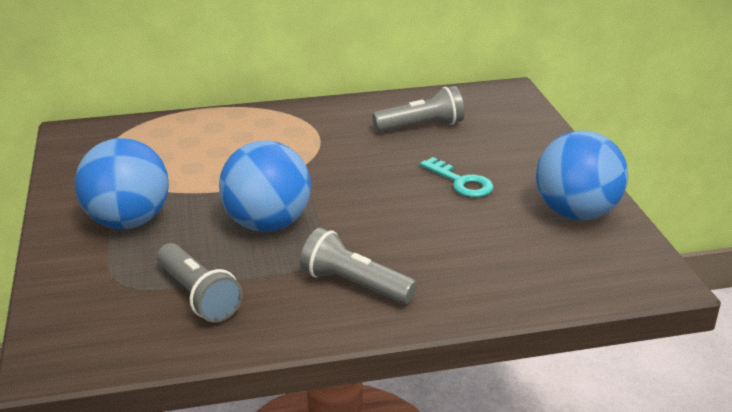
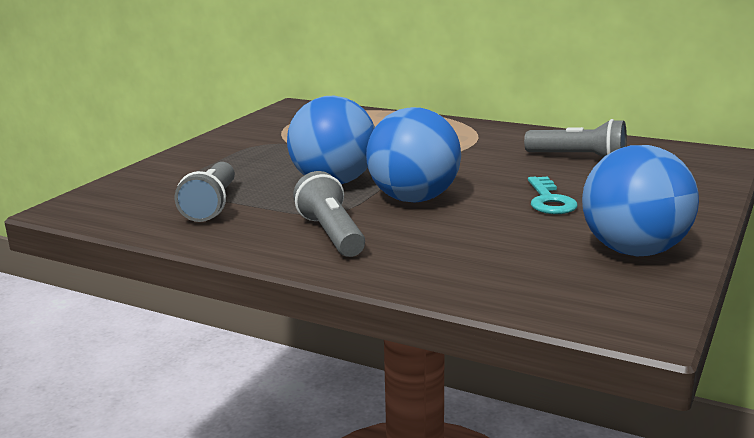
camera: 40 degrees right, 10 degrees down
(128, 221) = (243, 156): blue ball -> blue ball (413, 199)

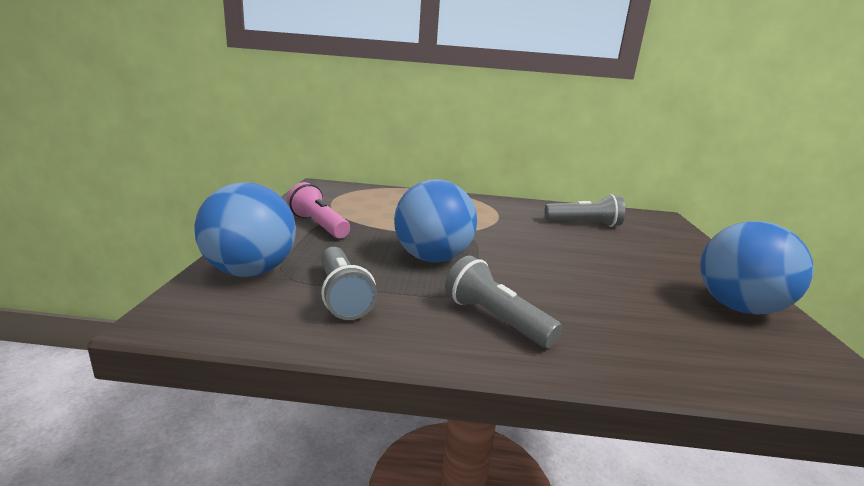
camera: 25 degrees left, 0 degrees up
(250, 147) = (318, 225): none -> pink flashlight
(413, 199) = (518, 271): blue ball -> blue ball (250, 272)
(549, 200) = (617, 263): turquoise key -> none

